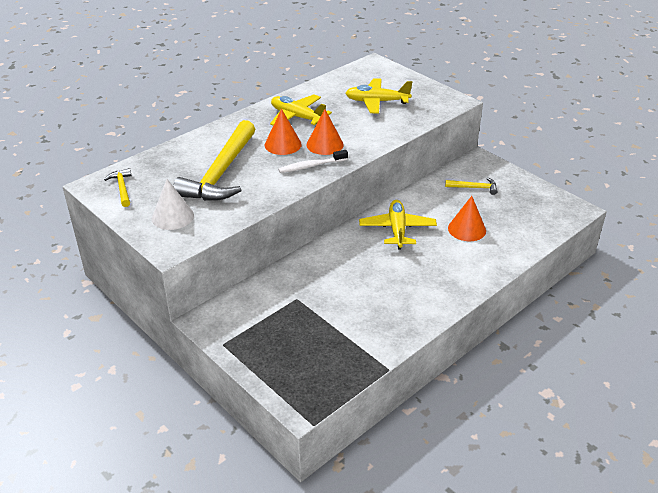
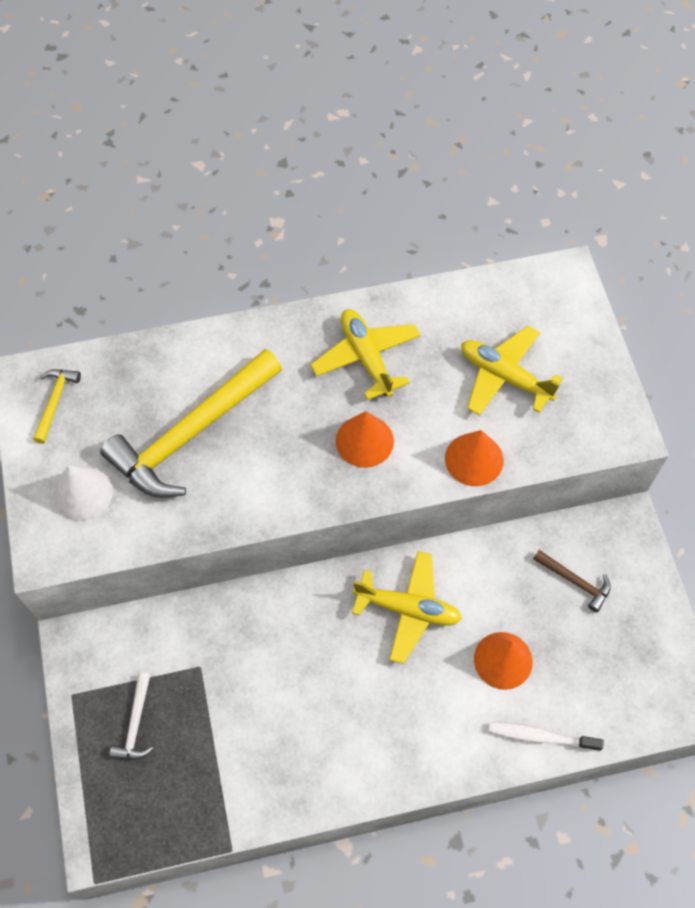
camera: 30 degrees right, 25 degrees up
(277, 340) = (135, 724): none -> white hammer
(283, 144) = (308, 412): orange cone -> orange cone (474, 459)
(311, 166) = (316, 480): white toothbrush -> white toothbrush (540, 736)
(397, 229) = (408, 609): yellow plane -> yellow plane turned 75 degrees clockwise
(474, 188) = (575, 582): yellow hammer -> brown hammer

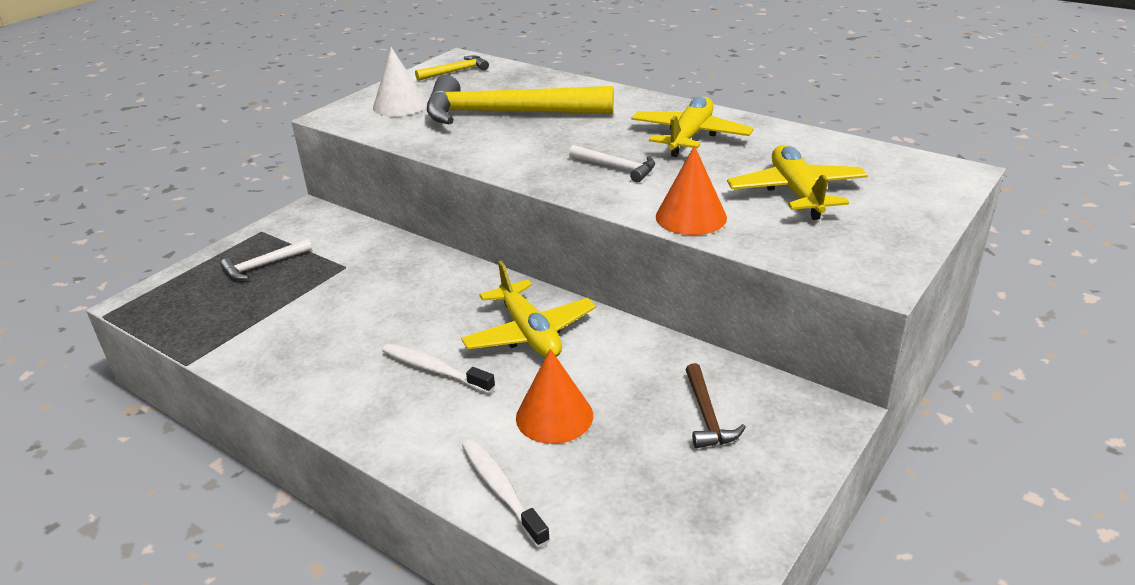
camera: 50 degrees right, 30 degrees down
(364, 441) = (616, 168): orange cone -> white hammer
(393, 694) = (434, 369): none -> white toothbrush

